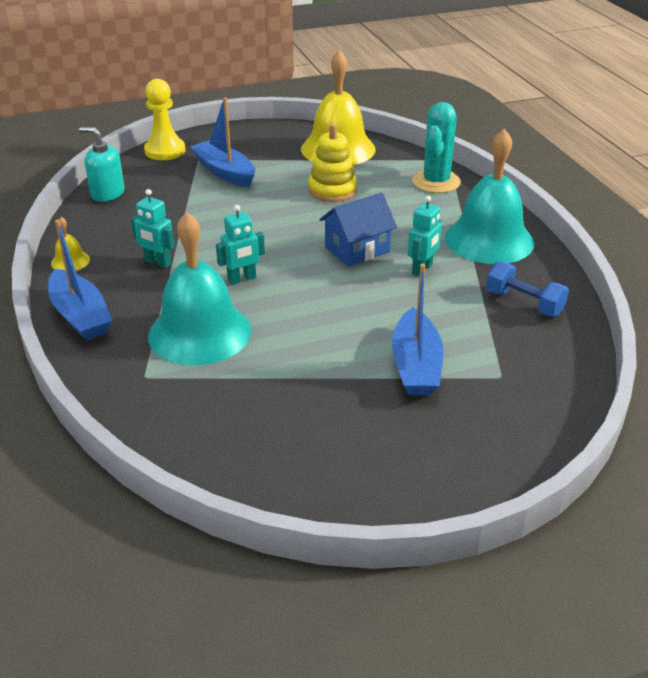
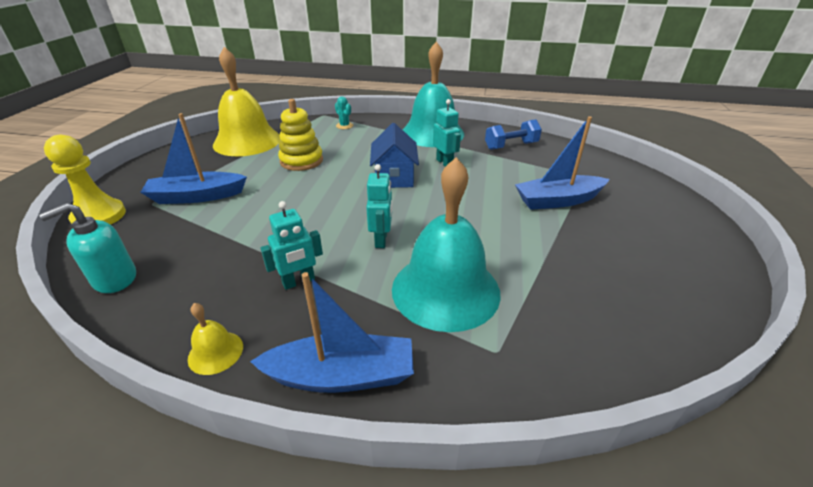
camera: 60 degrees left, 0 degrees up
(416, 365) = (558, 200): blue boat -> blue boat turned 135 degrees clockwise
(436, 182) = (344, 126): turquoise cactus -> turquoise cactus, size x0.46

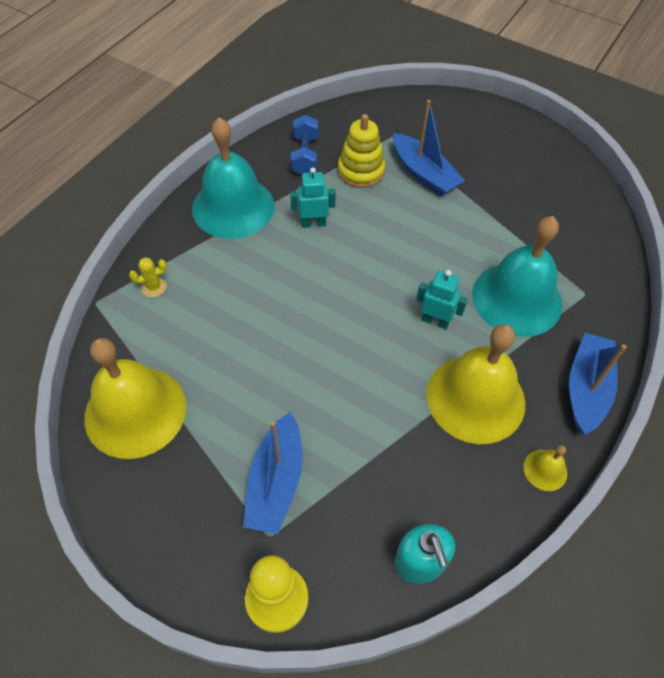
camera: 70 degrees left, 20 degrees up
(299, 282) = (475, 398): turquoise robot -> yellow bell
(301, 161) = (236, 356): yellow stacking toy -> yellow stacking toy (361, 171)
(344, 126) = (154, 287): turquoise cactus -> yellow cactus
(394, 177) = (322, 276): blue house -> none
(558, 200) = (424, 174): blue boat -> blue boat turned 45 degrees counterclockwise

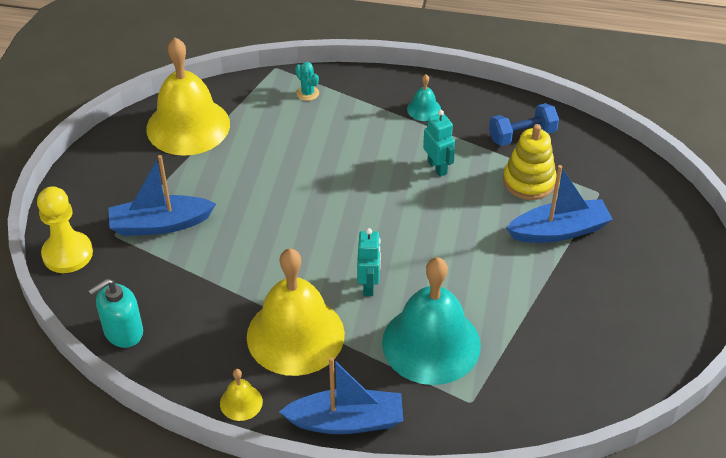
camera: 70 degrees right, 10 degrees down
(154, 287) = (307, 93): yellow cactus -> turquoise cactus
(233, 207) = (424, 109): turquoise bell -> turquoise bell, size x0.42
(424, 174) = (559, 231): blue boat -> blue boat turned 135 degrees counterclockwise

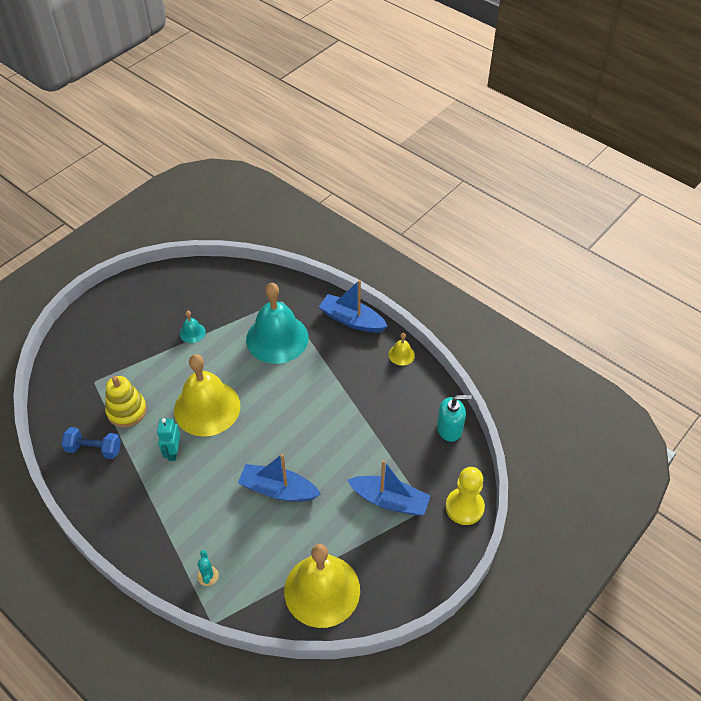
camera: 150 degrees left, 5 degrees up
(295, 335) = (348, 378): yellow bell -> yellow bell (207, 408)
(369, 285) = (284, 388): turquoise robot -> none
(424, 109) = (136, 510): turquoise bell -> turquoise bell (192, 332)
(559, 231) = (144, 368): blue boat -> blue boat (278, 490)

